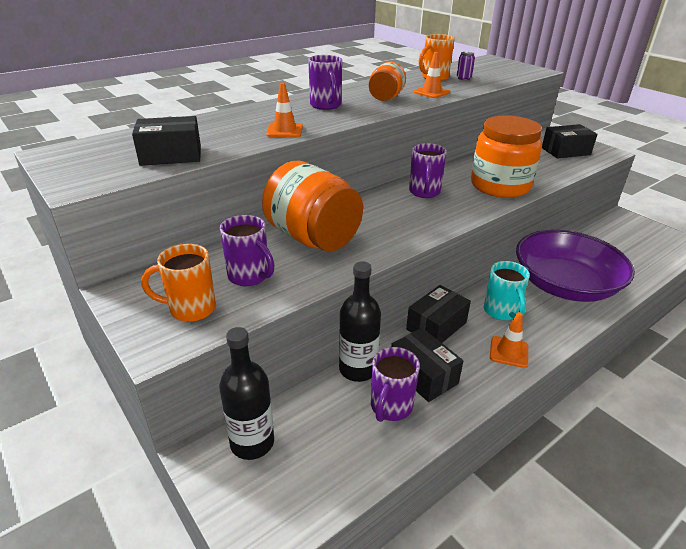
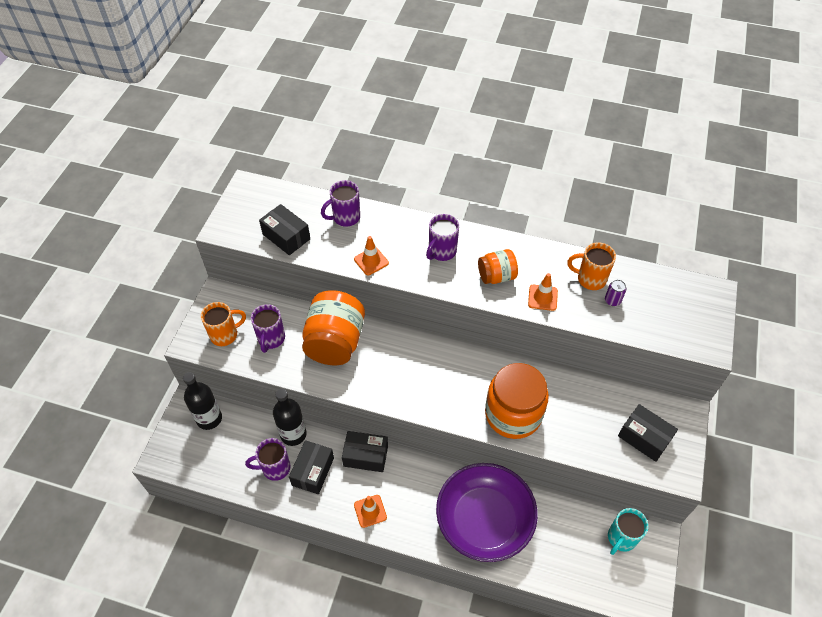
camera: 55 degrees right, 20 degrees up
(190, 309) = (225, 335): orange mug -> orange mug turned 105 degrees clockwise
(424, 192) = (454, 369): purple mug -> purple mug (345, 218)
(501, 312) = (413, 489): turquoise mug -> turquoise mug (621, 538)

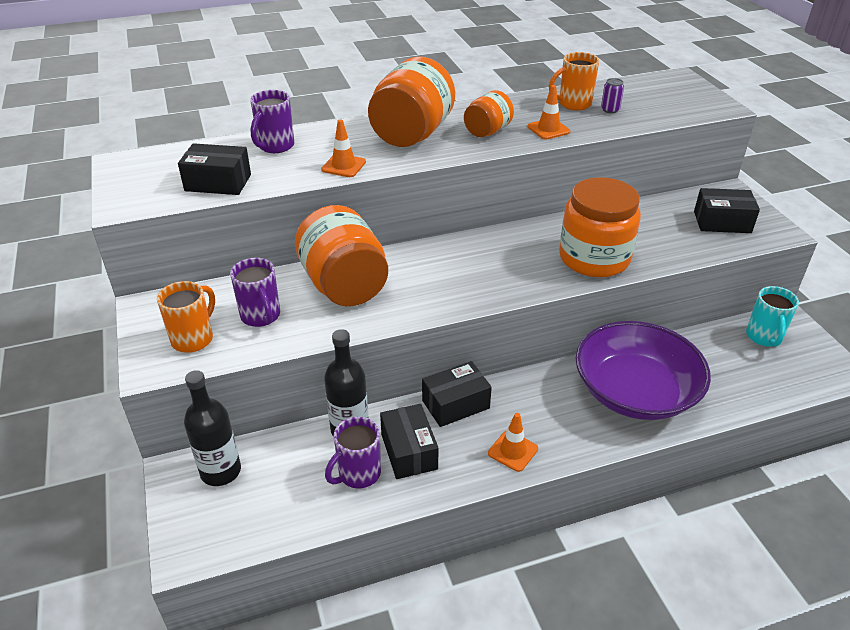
camera: 35 degrees left, 15 degrees down
(441, 252) = (412, 134): purple mug -> orange jar

